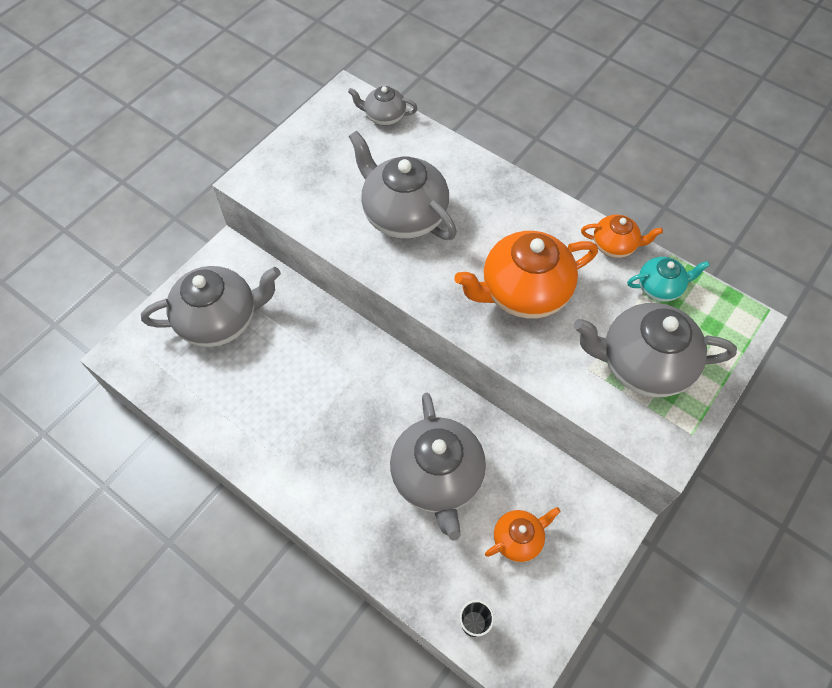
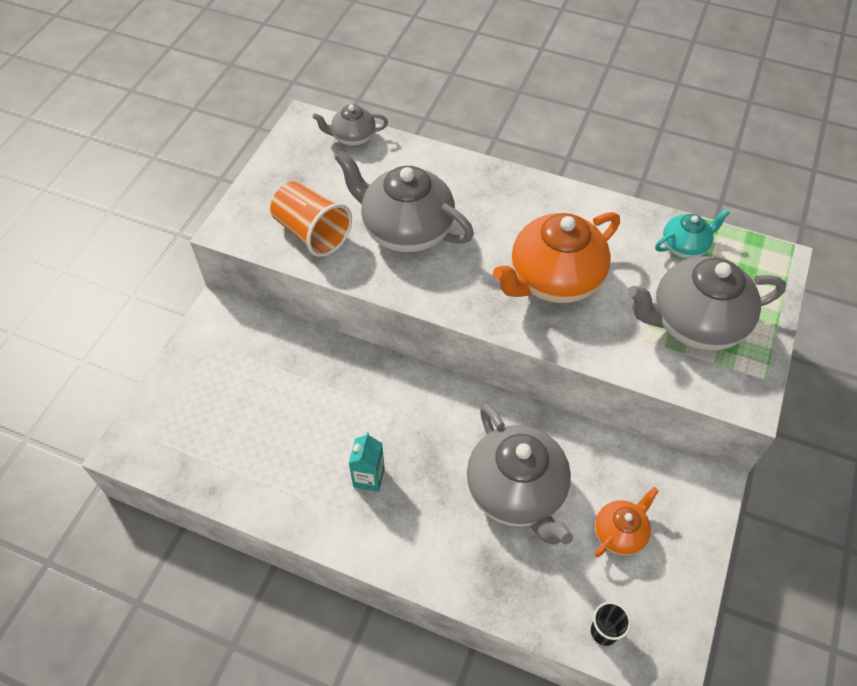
camera: 15 degrees left, 5 degrees down
(220, 320) = (230, 385): grey teapot -> none
(312, 431) = (369, 477): none -> turquoise carton
(319, 200) = (312, 233): none -> orange cup
(614, 245) = (627, 216): orange teapot -> none

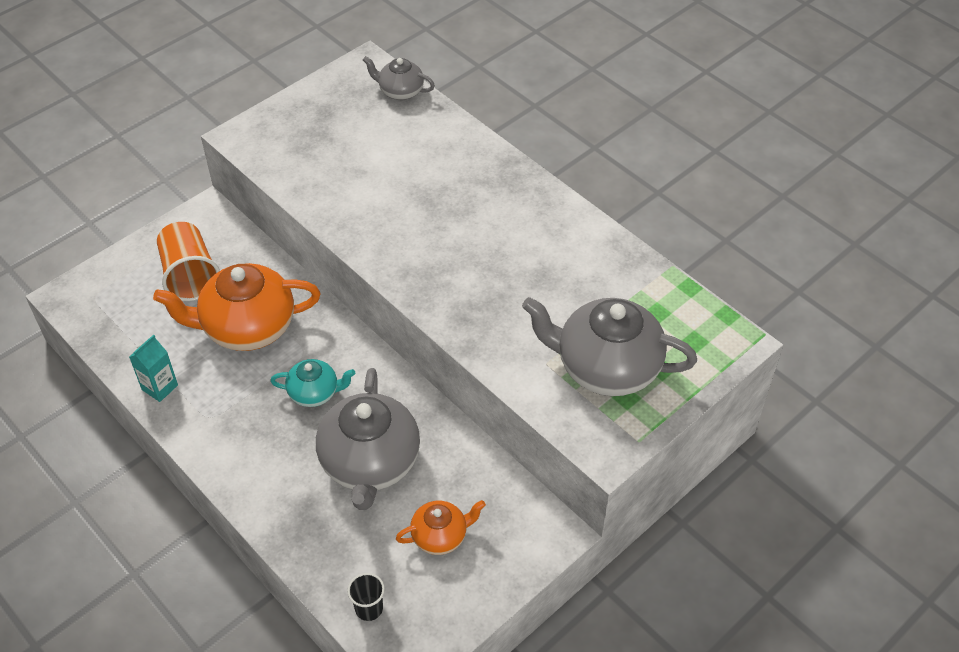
camera: 25 degrees right, 5 degrees down
(312, 233) = (308, 164): orange cup -> orange cup (190, 275)
(369, 477) = (249, 399): turquoise carton -> turquoise carton (160, 387)
(406, 230) = (393, 189): grey teapot -> none
(553, 280) = (498, 280): orange teapot -> orange teapot (247, 327)
(684, 246) = (649, 296): turquoise teapot -> turquoise teapot (314, 393)

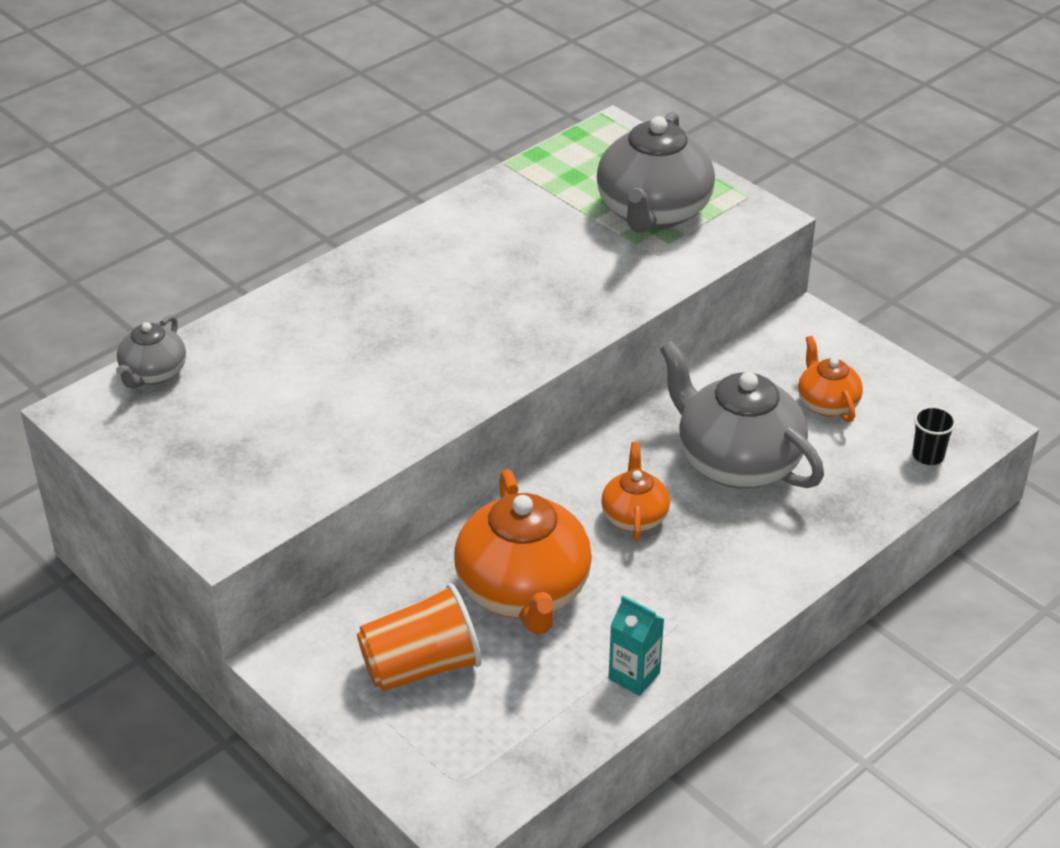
camera: 90 degrees left, 10 degrees down
(314, 393) = (634, 516): turquoise teapot -> orange teapot
(370, 463) = (736, 462): grey teapot -> grey teapot turned 135 degrees counterclockwise

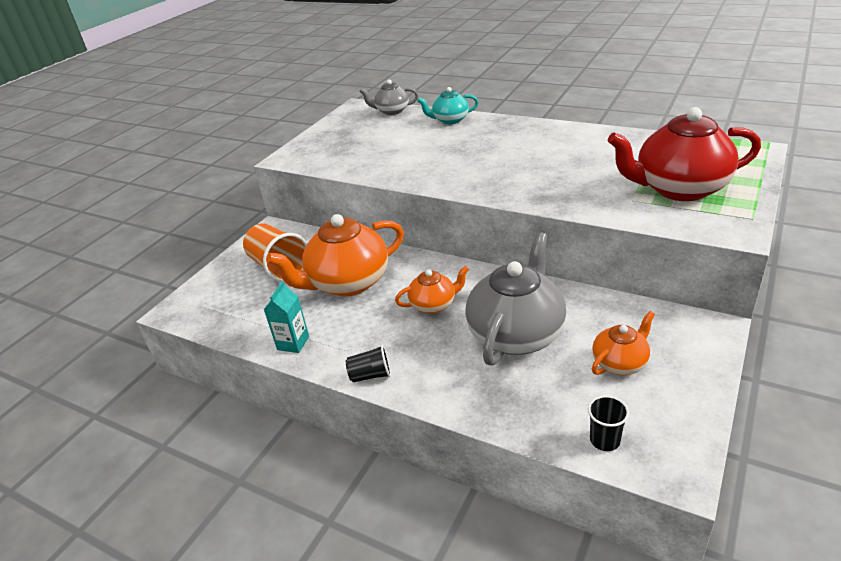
camera: 75 degrees right, 5 degrees down
(266, 322) = (450, 120): none -> turquoise teapot
(652, 213) = (679, 189): grey teapot -> red teapot
(743, 608) = (371, 375): none -> black cup

